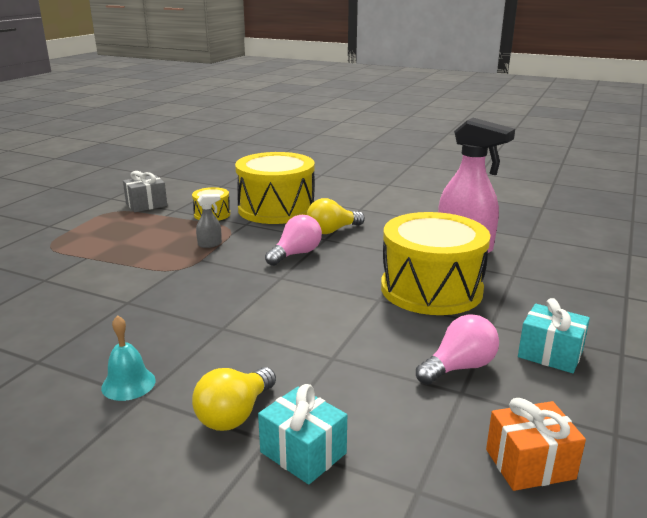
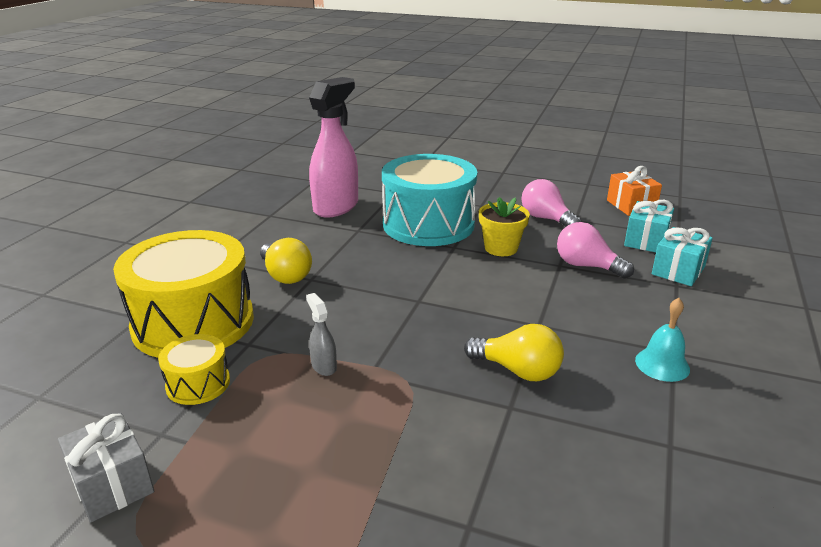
camera: 95 degrees left, 5 degrees up
(235, 414) = (661, 301): yellow light bulb -> yellow light bulb (518, 370)
(296, 254) = (355, 295): pink light bulb -> pink light bulb (587, 266)
(375, 325) = (501, 248): none -> yellow flower pot
(431, 289) = (428, 224): yellow drum -> turquoise drum
(550, 354) = (513, 191): turquoise gift -> turquoise gift (646, 241)

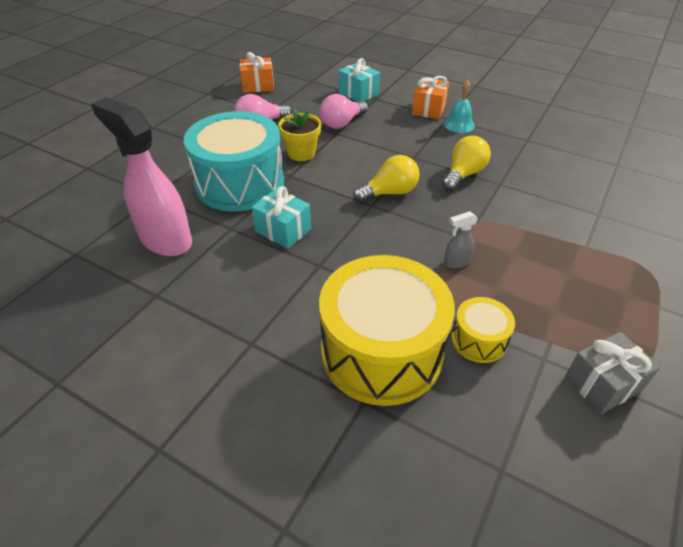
camera: 80 degrees left, 15 degrees up
(285, 275) = (307, 283): yellow light bulb -> yellow light bulb (389, 193)
(646, 241) = (314, 93): turquoise gift -> turquoise gift (283, 230)
(687, 333) = (429, 109): none -> orange gift

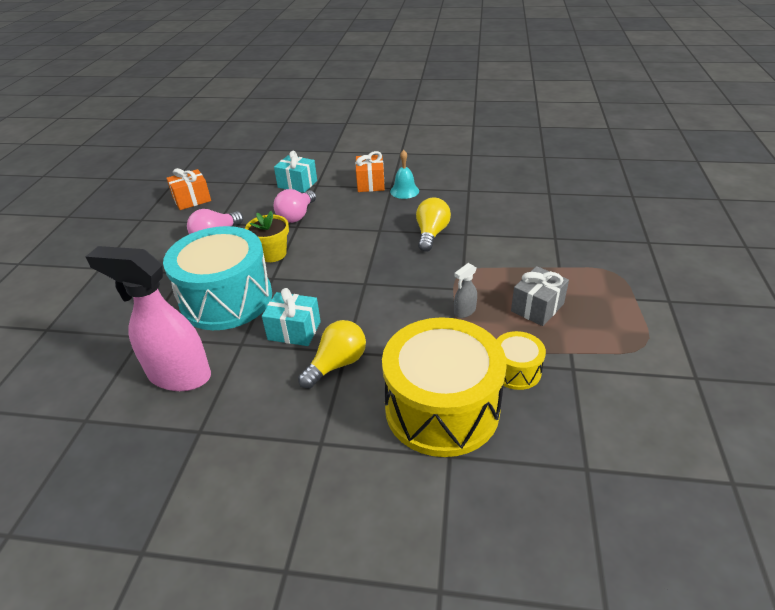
camera: 20 degrees left, 5 degrees down
(389, 193) = (375, 268): yellow light bulb -> yellow light bulb (337, 364)
(602, 384) = (625, 372): grey gift -> grey gift (537, 307)

